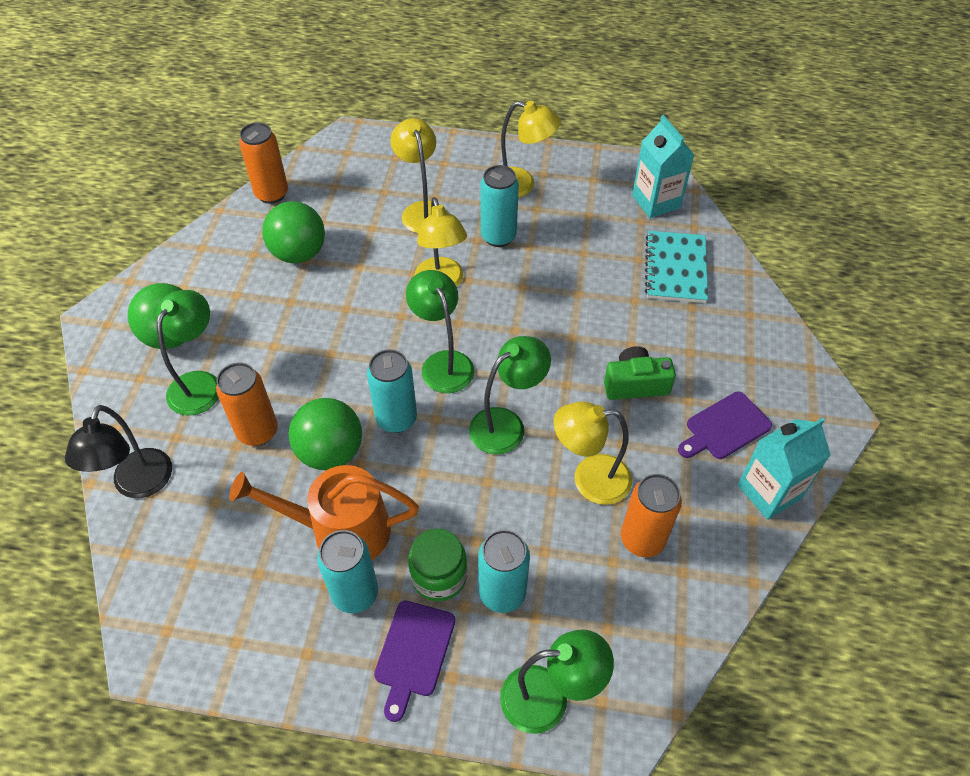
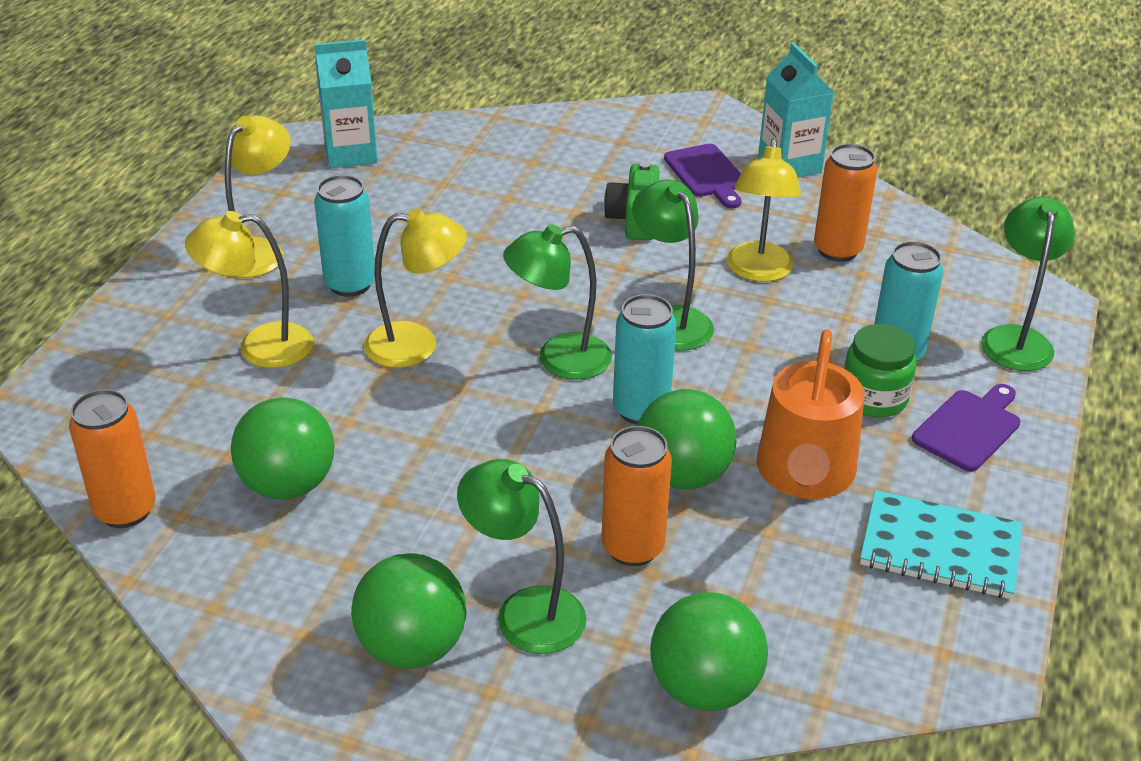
camera: 80 degrees left, 15 degrees down
(139, 485) = (704, 687): black lamp -> green ball
(355, 593) = (894, 468): turquoise can -> none
(413, 653) = (969, 428): purple cutting board -> purple cutting board turned 75 degrees counterclockwise
(675, 269) = (470, 161): turquoise notebook -> turquoise notebook (940, 548)

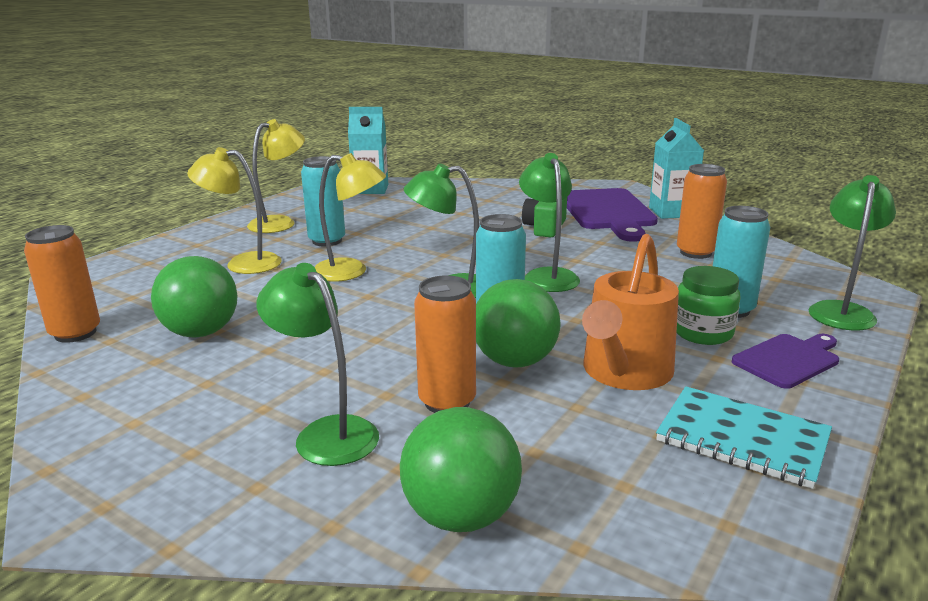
camera: 15 degrees right, 15 degrees down
(412, 647) = (213, 444): green ball -> none
(707, 174) = (608, 212): purple cutting board -> purple cutting board, size x1.77
(758, 271) = (628, 258): yellow lamp -> none

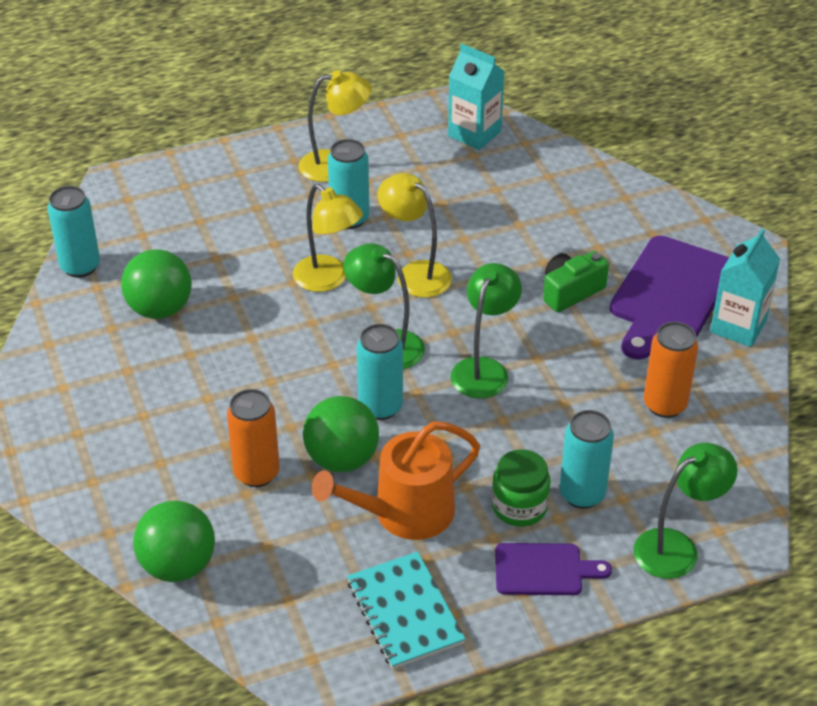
camera: 35 degrees right, 20 degrees up
(75, 333) = (80, 266): orange can -> turquoise can
(243, 263) = (254, 223): yellow lamp -> yellow lamp (415, 273)
(326, 433) = (161, 459): green lamp -> none

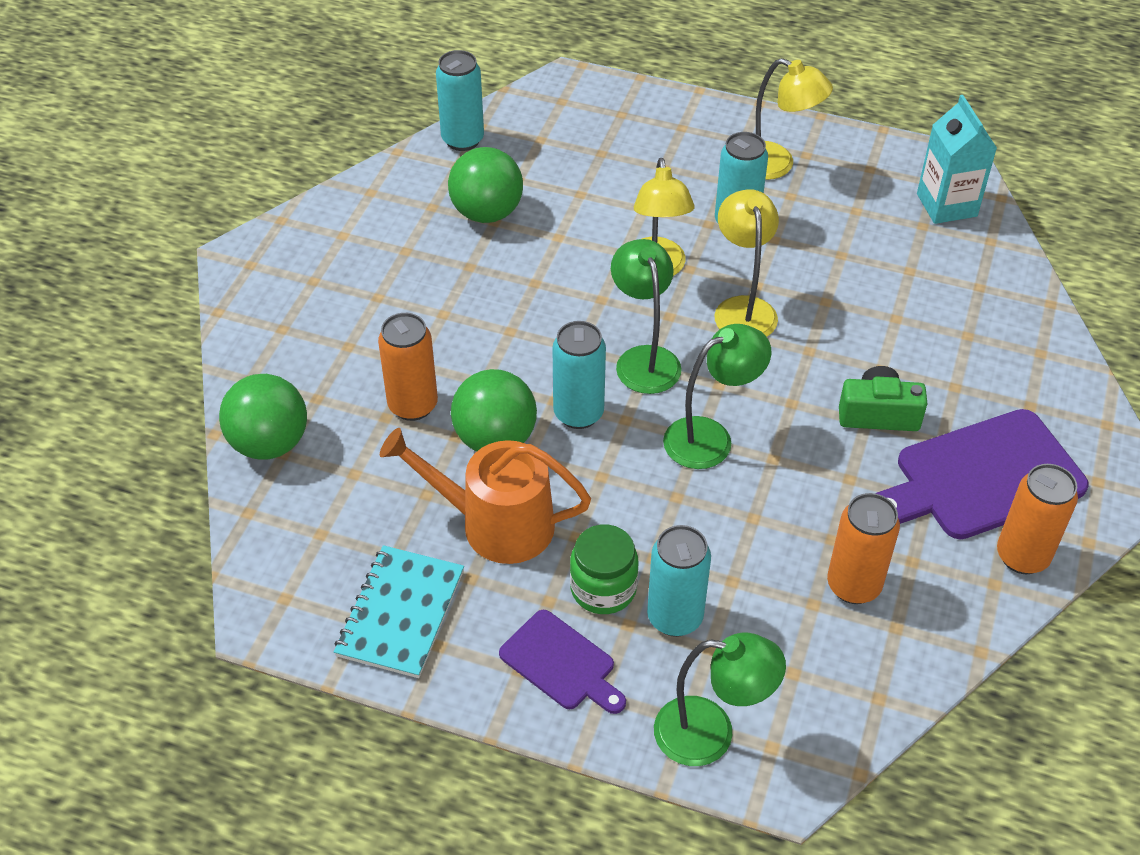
camera: 40 degrees right, 5 degrees up
(738, 326) = (1022, 556): turquoise carton -> orange can

